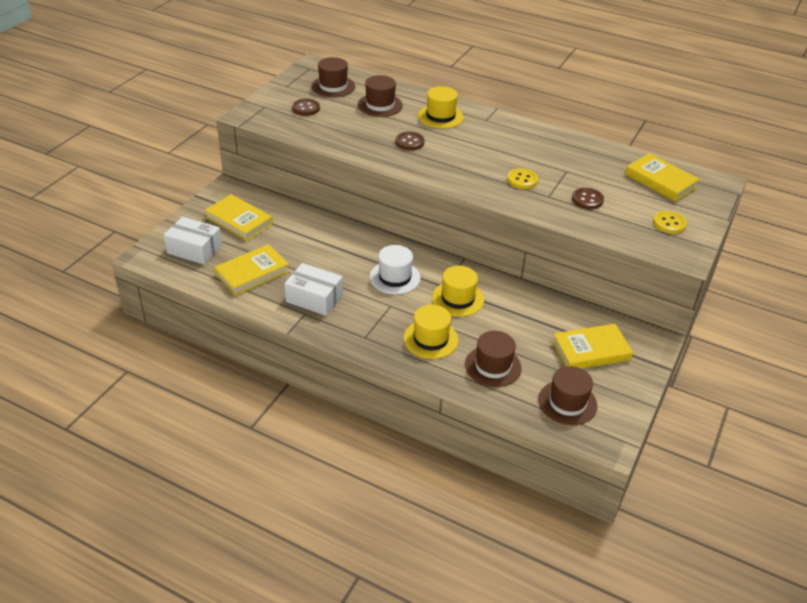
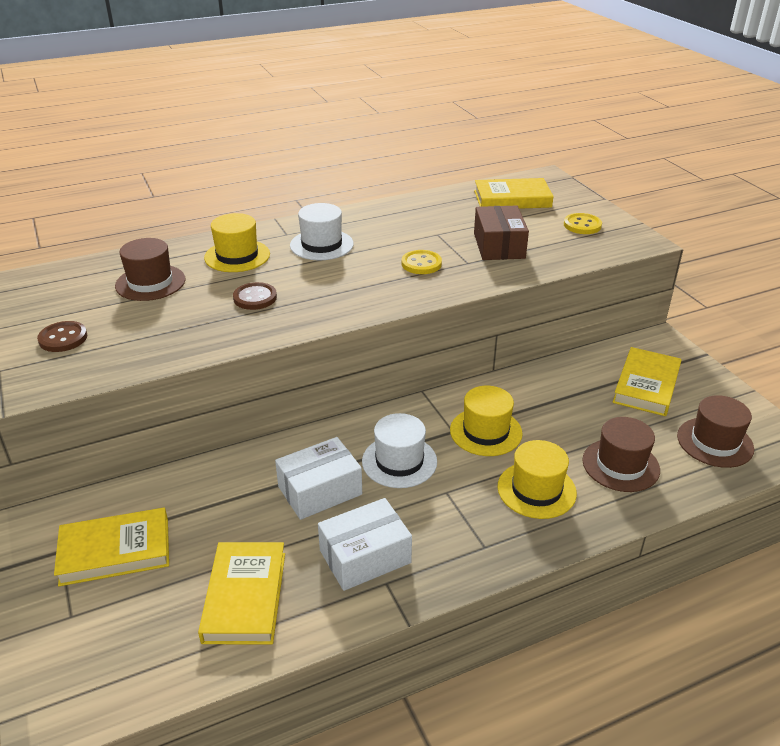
camera: 50 degrees left, 5 degrees down
(194, 249) = (114, 640): white box -> white box (320, 490)
(333, 86) = (54, 296): brown hat -> none
(492, 137) = (321, 245): none -> white hat
(587, 200) = (499, 246): brown button -> brown box

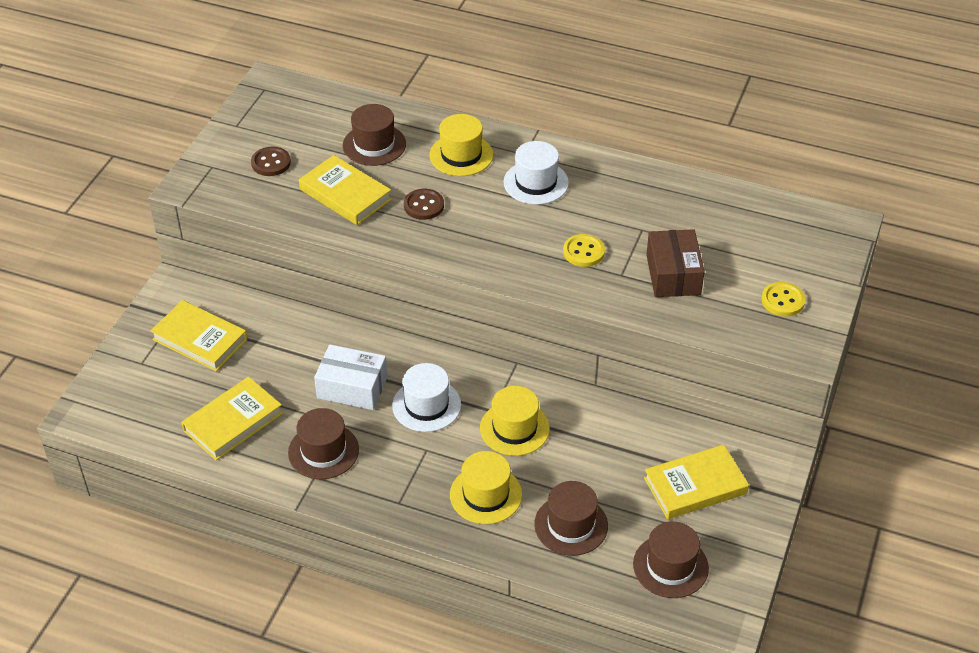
camera: 45 degrees right, 10 degrees up
(365, 556) = (323, 451): white box -> brown hat
(499, 246) = (673, 274): brown box -> brown box turned 45 degrees counterclockwise
(512, 199) = (768, 231): yellow book -> yellow book (345, 194)

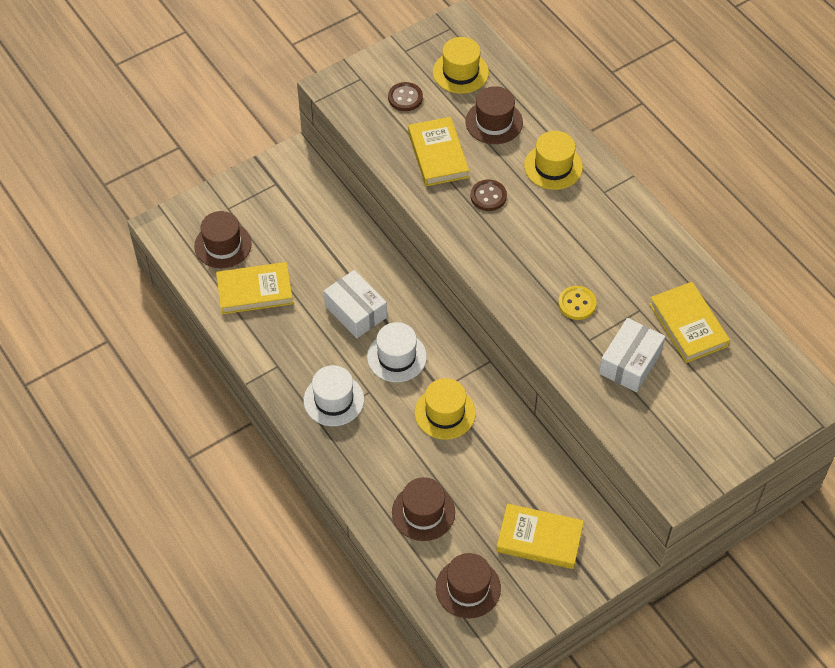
camera: 35 degrees right, 10 degrees up
(200, 339) = (280, 212): yellow book -> yellow book (688, 325)
(323, 451) = (298, 350): brown hat -> brown hat (223, 245)
(486, 495) = (382, 452): yellow hat -> yellow hat (460, 72)
(536, 182) = (591, 222): white hat -> white hat (333, 400)
(673, 274) = (630, 363): brown box -> white box
(782, 300) = (698, 435): yellow button -> none

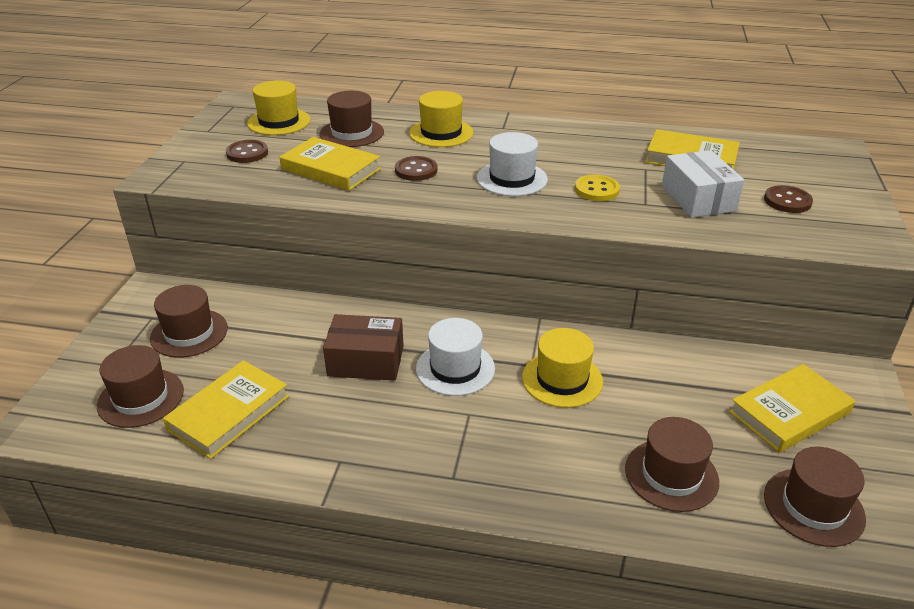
camera: 45 degrees left, 20 degrees down
(285, 213) = (189, 333): none -> brown hat
(333, 400) = (443, 446): white hat -> white hat (512, 179)
(355, 311) = (366, 361): white box -> brown box
(685, 412) = (787, 201): none -> brown button

